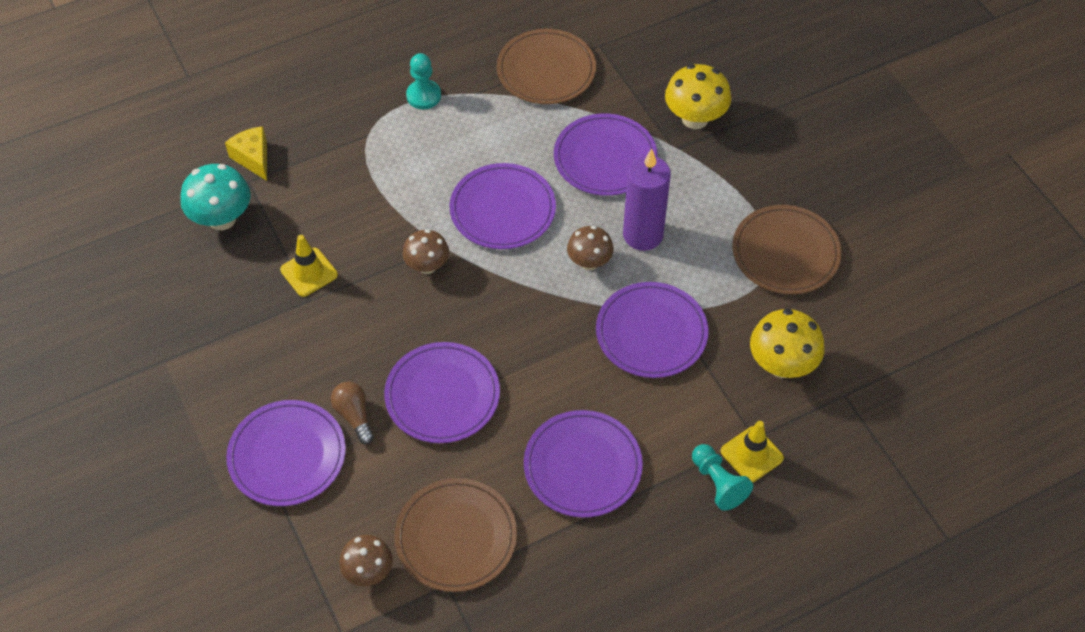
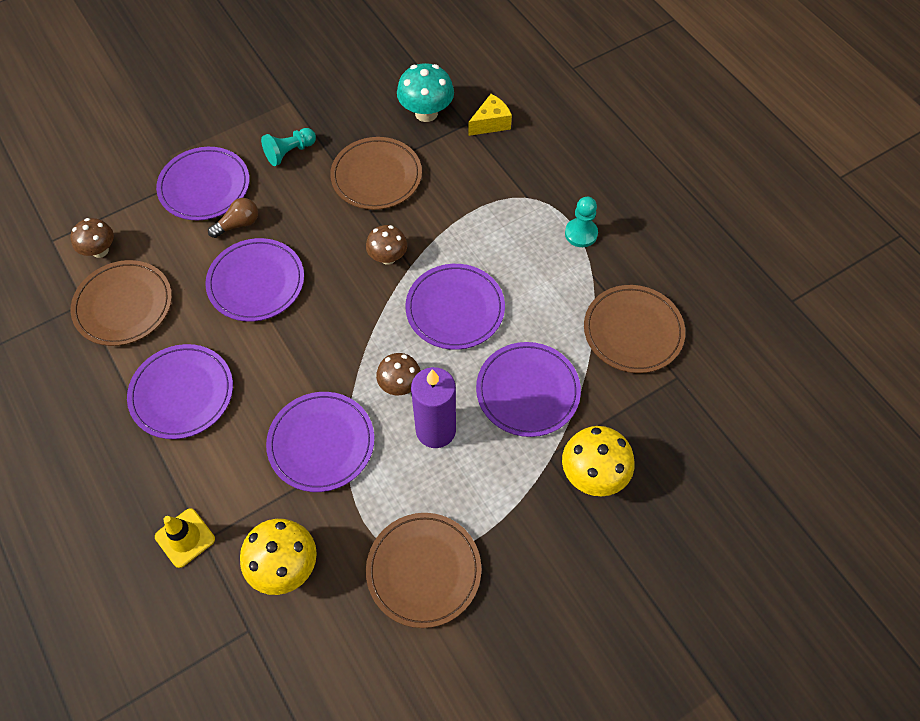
camera: 85 degrees right, 5 degrees up
(309, 272) = (376, 176): yellow traffic cone -> brown plate
(718, 483) = (157, 507): turquoise pawn -> turquoise pawn (290, 152)

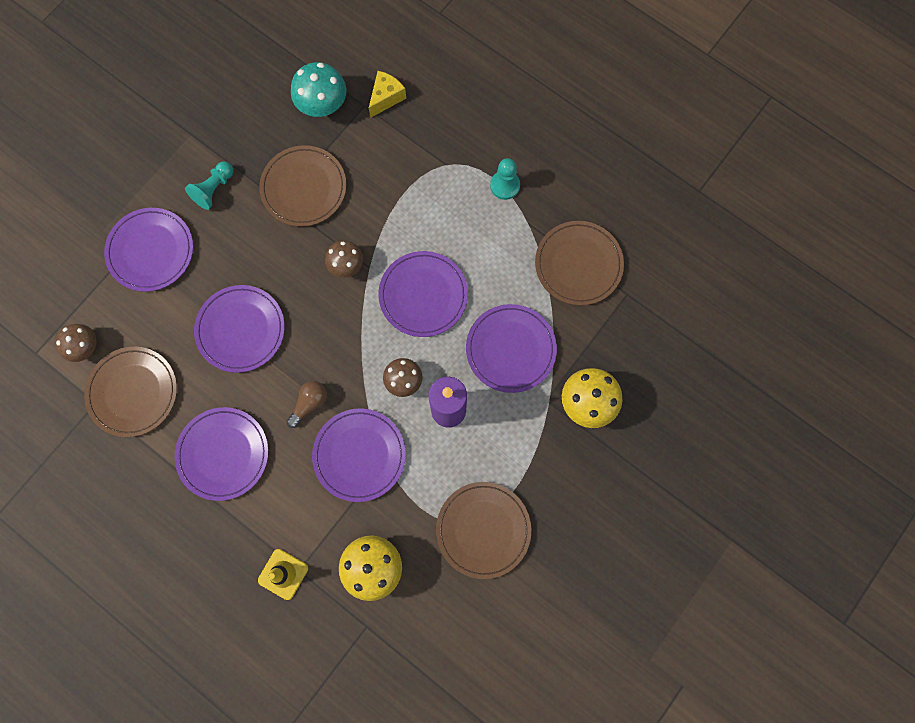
camera: 20 degrees left, 15 degrees up
(238, 224) = (199, 279): brown light bulb -> brown light bulb (309, 404)

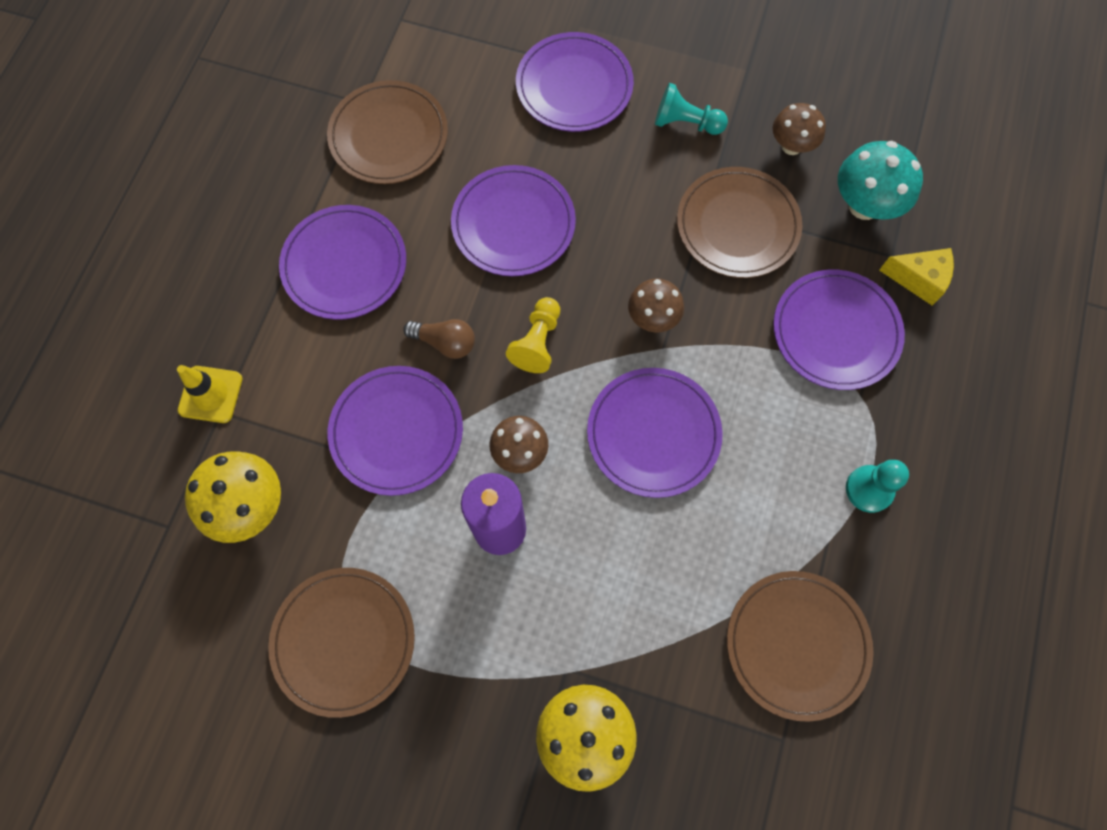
camera: 70 degrees right, 5 degrees down
(85, 347) = (426, 66): brown mushroom -> brown mushroom (791, 146)
(333, 344) = (537, 342): none -> yellow pawn
(510, 349) = (623, 587): purple plate -> purple plate (836, 332)

